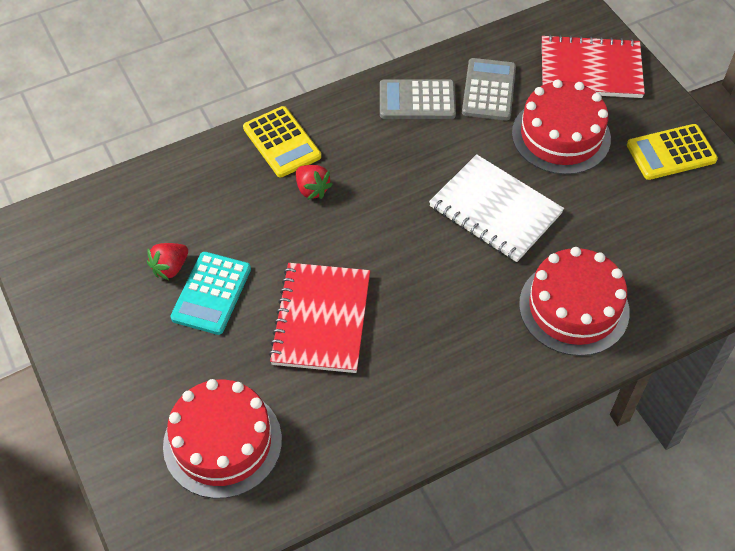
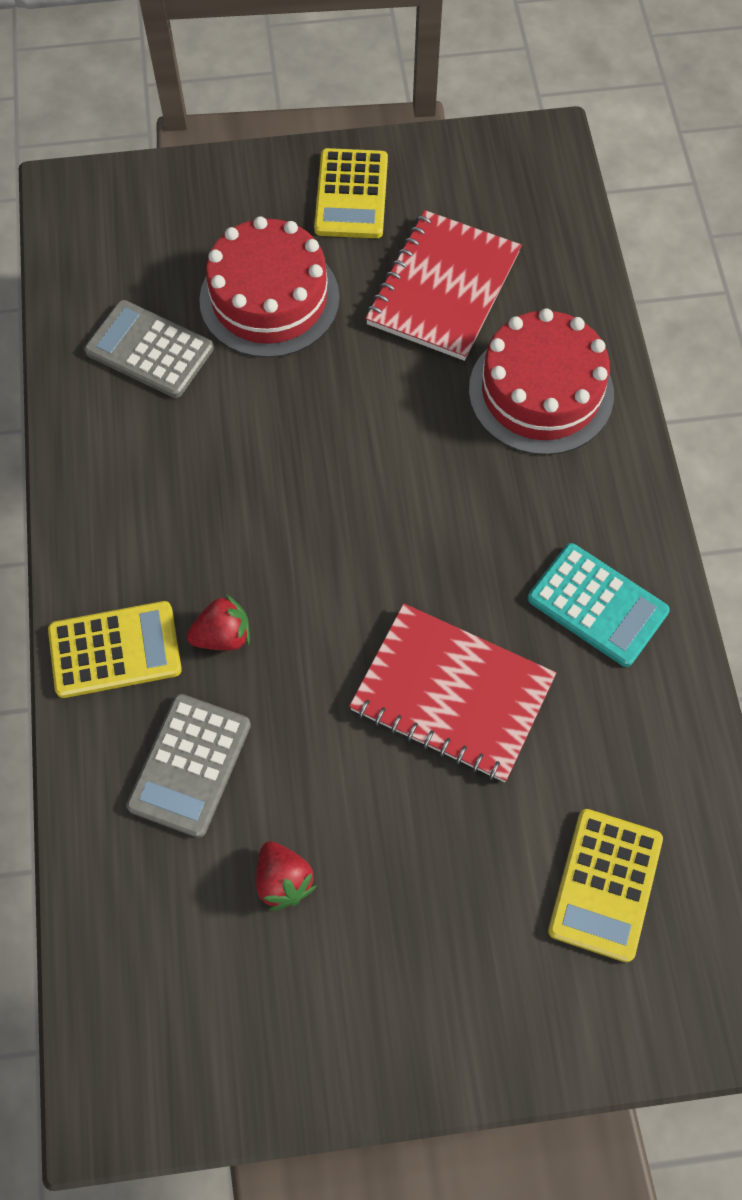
camera: 70 degrees left, 10 degrees up
(211, 293) = (353, 831): turquoise calculator -> turquoise calculator (597, 605)
(222, 442) = (605, 884): red cake -> yellow calculator
(417, 100) = (124, 444): grey calculator -> grey calculator (190, 765)
(495, 210) = (358, 420): white notebook -> none
(590, 69) = (174, 221): red notebook -> red notebook (443, 288)

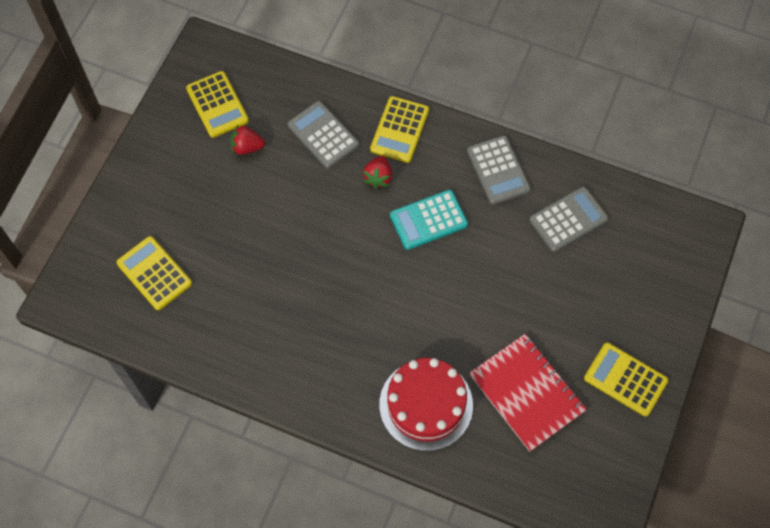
camera: 120 degrees right, 0 degrees up
(115, 474) = (498, 170): none -> grey calculator
(225, 991) = (217, 105): none -> yellow calculator
(269, 299) = (570, 295): red cake -> none
(452, 694) = (284, 260): red notebook -> none
(597, 605) = (284, 354): turquoise calculator -> turquoise calculator (428, 220)

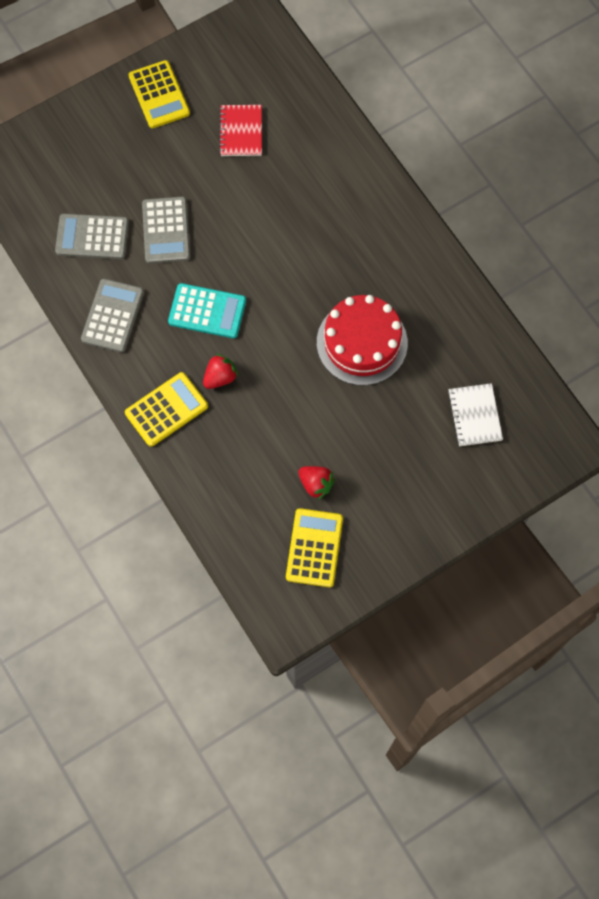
camera: 145 degrees left, 5 degrees up
(154, 273) = (474, 415): yellow calculator -> white notebook
(323, 135) = (238, 450): grey calculator -> grey calculator (166, 230)
(426, 405) = (324, 171): red cake -> red cake (362, 342)
(526, 393) = (241, 132): red notebook -> red notebook, size x0.62

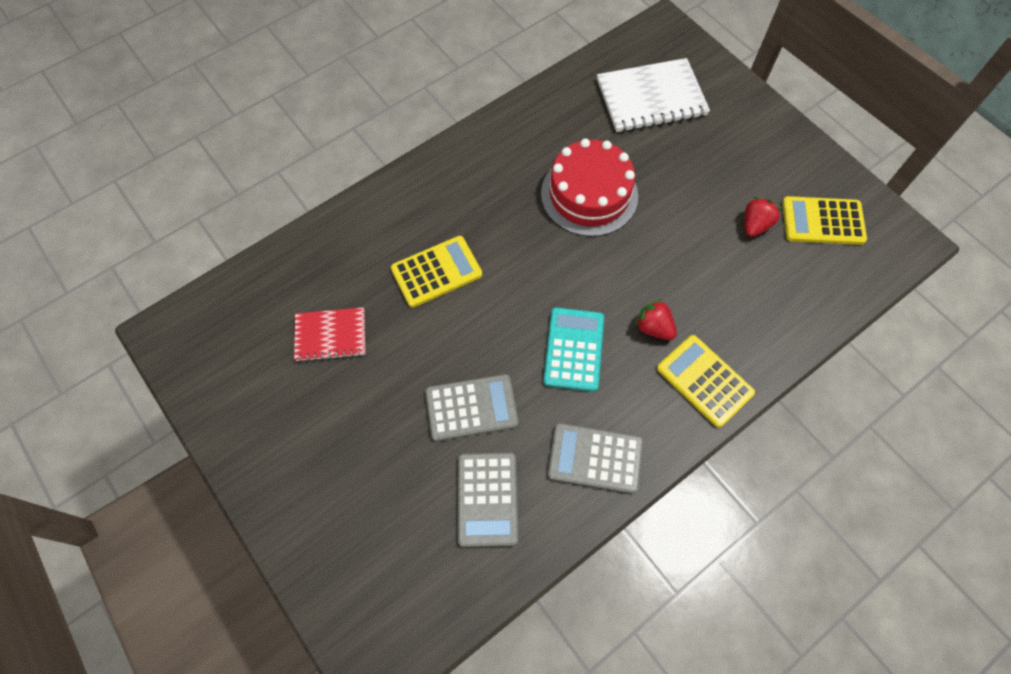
camera: 95 degrees left, 5 degrees down
(159, 95) = (274, 439): yellow calculator -> yellow calculator (436, 272)
(474, 415) = (651, 98): white notebook -> white notebook, size x1.61

